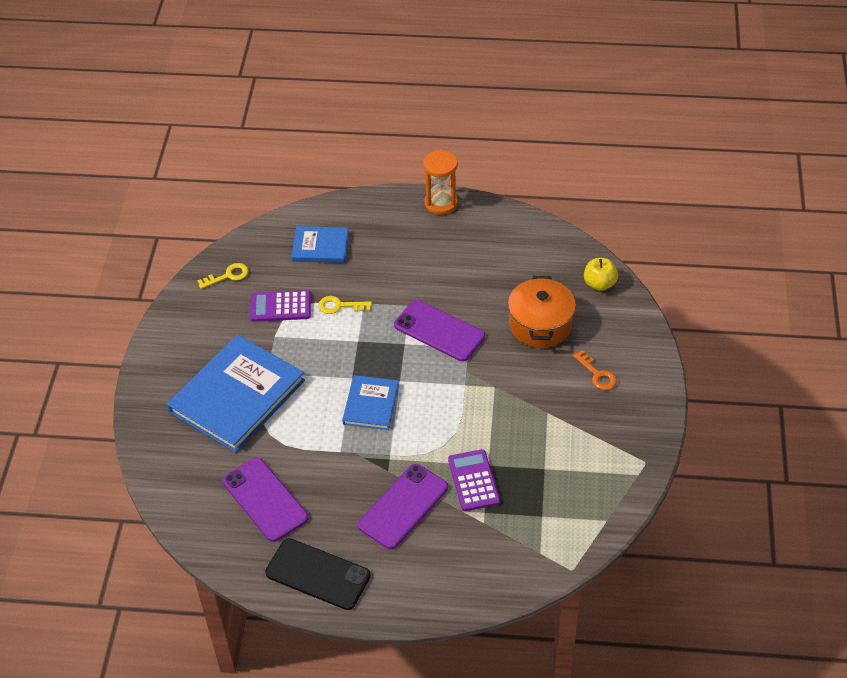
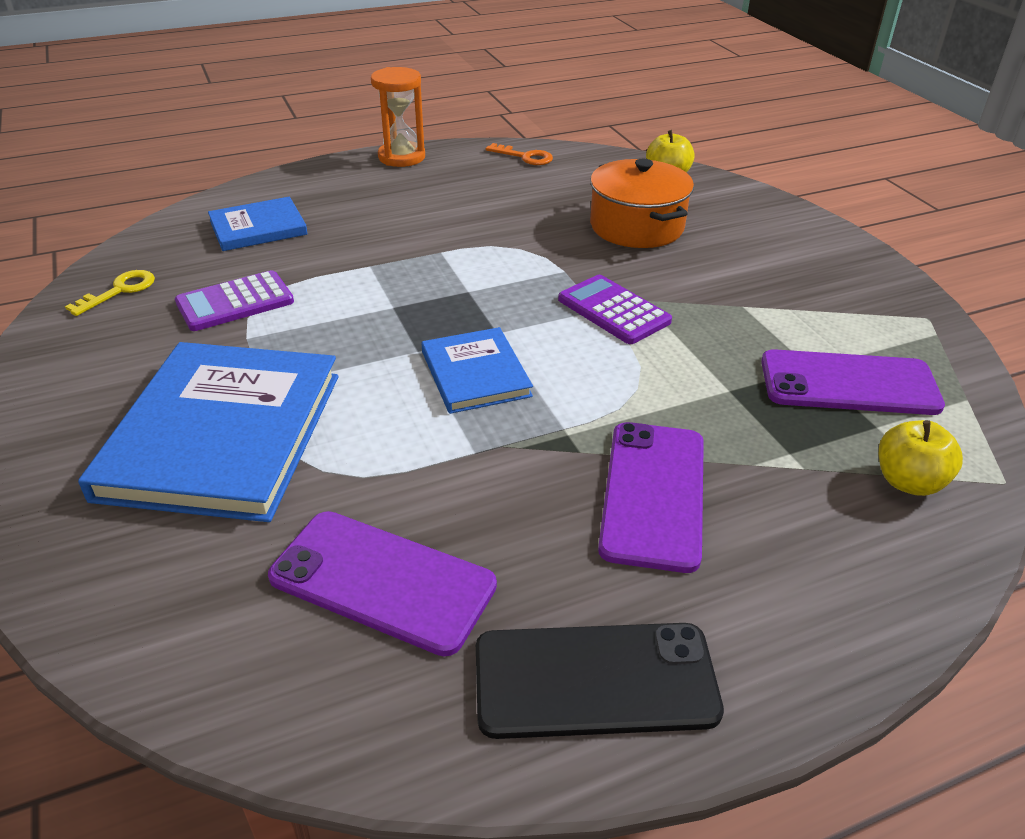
camera: 30 degrees left, 10 degrees down
(340, 306) = (334, 278): yellow key -> none
(439, 331) = (507, 266): purple phone -> purple phone (848, 383)
(473, 481) = (729, 417): purple calculator -> purple calculator (613, 310)
(525, 550) = (908, 482): none -> yellow apple
(597, 374) = (760, 252): orange key -> orange key (525, 157)

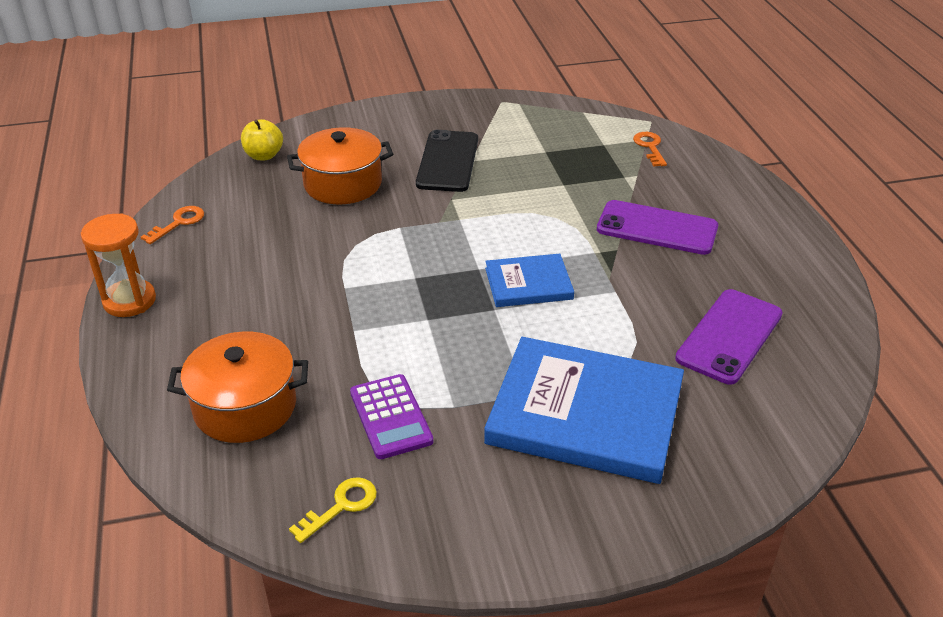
camera: 80 degrees left, 0 degrees up
(120, 290) = (341, 506): yellow key -> yellow key turned 90 degrees clockwise
(258, 228) = (245, 406): blue book -> orange pot
(595, 680) = (790, 267): black phone -> black phone (448, 161)
(613, 310) = (462, 213): purple calculator -> none
(848, 383) = (563, 143): purple phone -> none
(908, 482) = (650, 147): yellow apple -> orange key

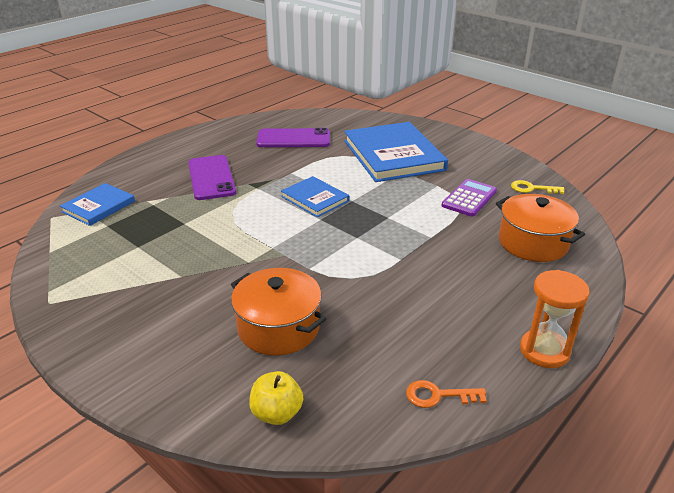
camera: 125 degrees left, 5 degrees down
(448, 161) = (192, 287): black phone -> none
(650, 147) = (98, 206): orange key -> blue book

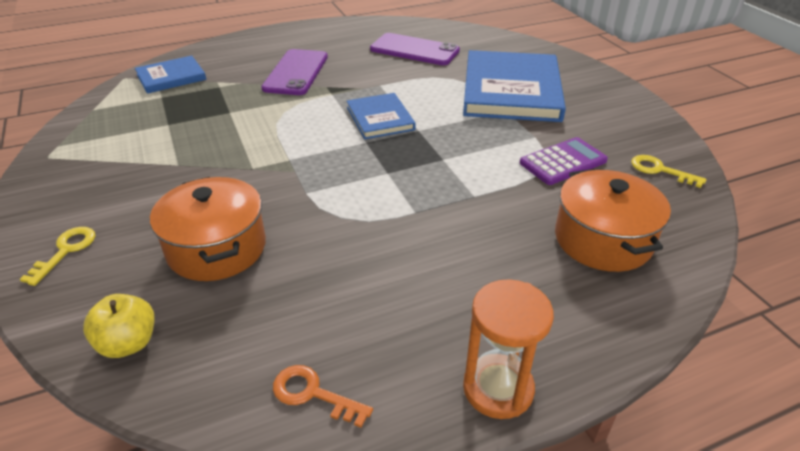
camera: 25 degrees right, 5 degrees up
(152, 369) = (66, 251): none -> yellow key

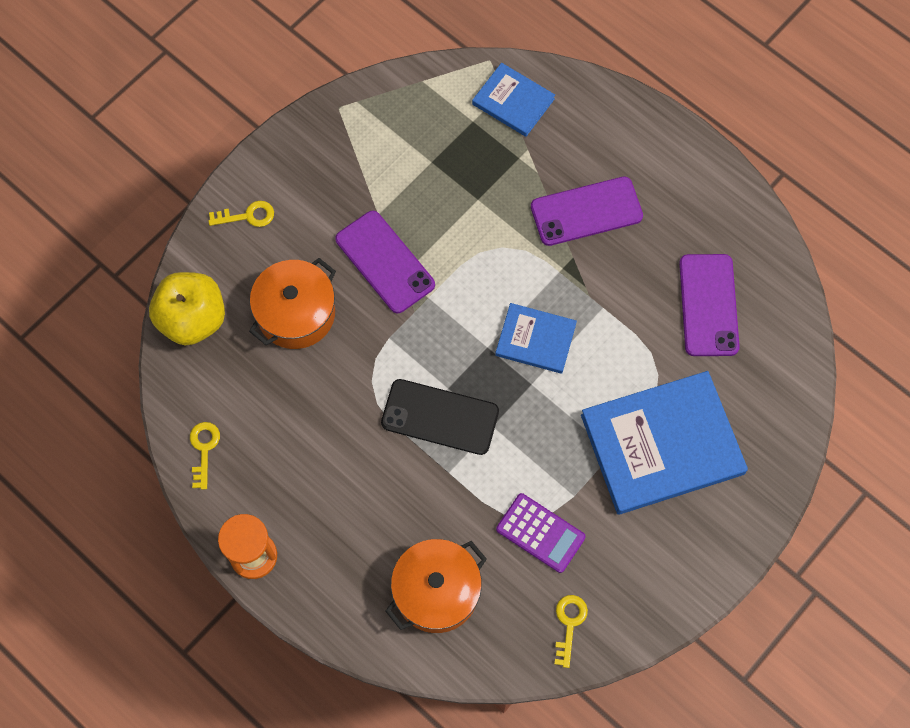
camera: 65 degrees right, 30 degrees up
(128, 343) = (193, 319): yellow apple -> yellow apple, size x1.69
(228, 174) = (385, 262): none -> purple phone
(313, 394) = (204, 449): orange key -> yellow key
(380, 118) = (535, 339): blue book -> blue book turned 60 degrees clockwise
(413, 185) = (440, 417): none -> black phone

